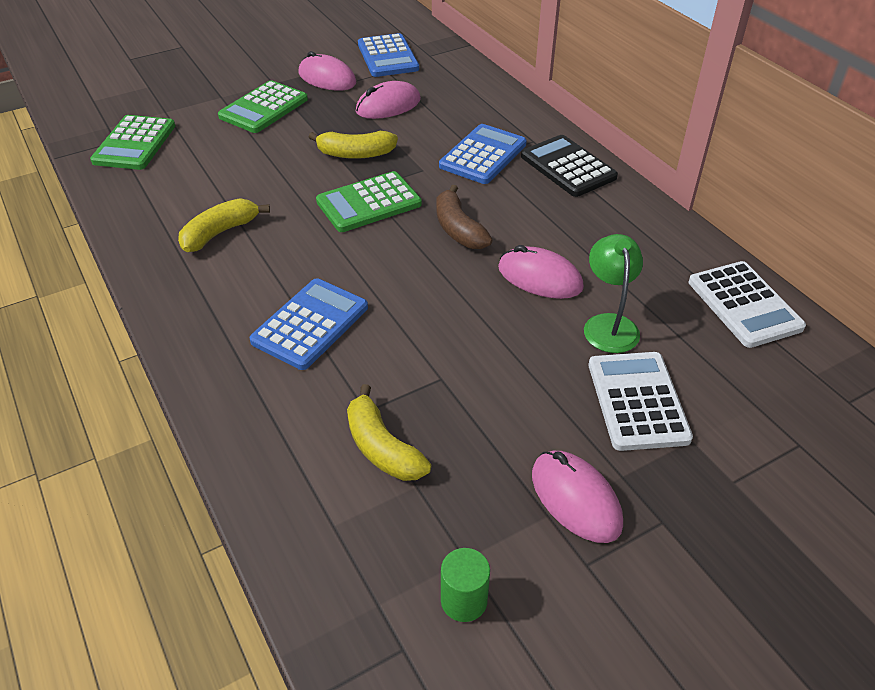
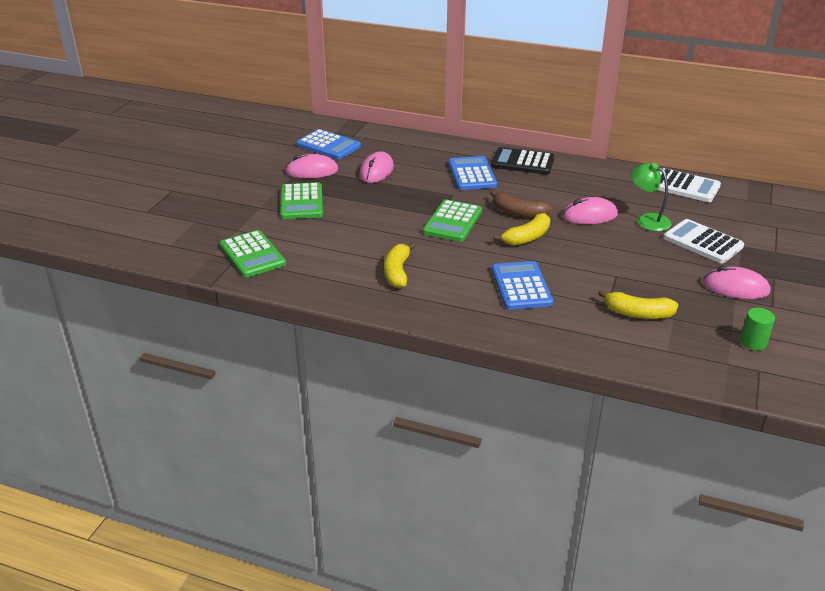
camera: 40 degrees left, 10 degrees down
(355, 154) = (402, 202): yellow banana -> yellow banana (527, 238)

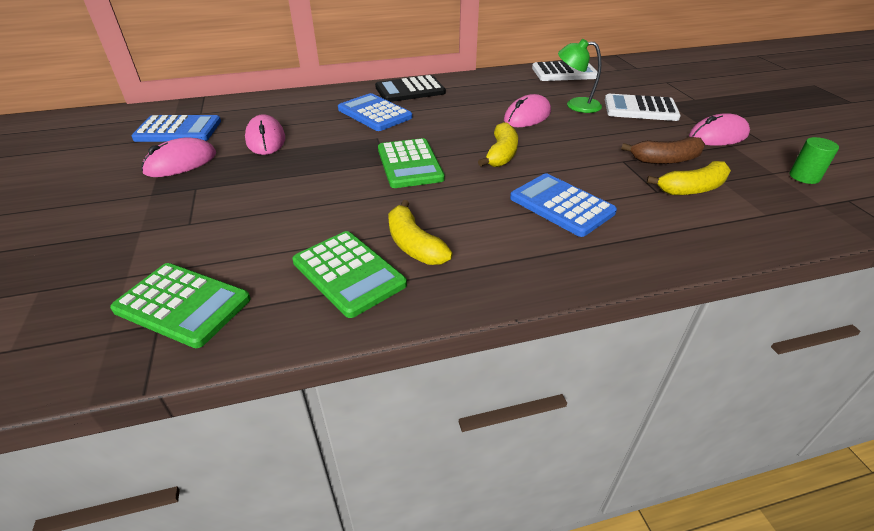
camera: 35 degrees left, 5 degrees up
(301, 202) = (199, 203): green calculator -> green calculator (349, 273)
(518, 213) = (463, 134): brown banana -> brown banana (665, 160)

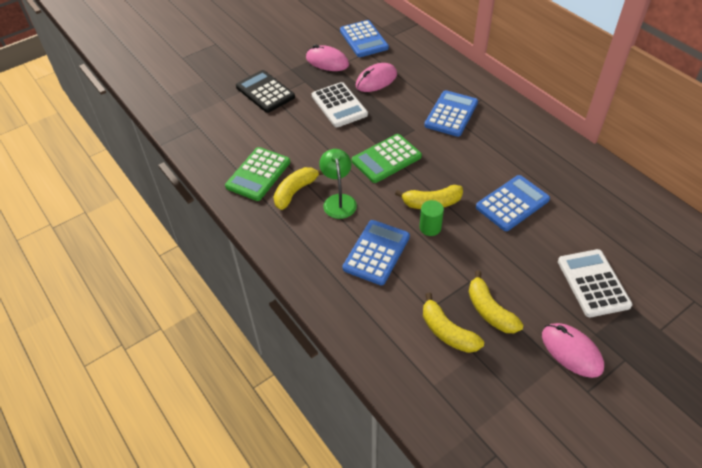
camera: 70 degrees right, 10 degrees up
(183, 305) = (212, 128): green calculator -> none
(410, 90) = (509, 118): black calculator -> black calculator (265, 92)
(527, 116) = (512, 203): pink mouse -> blue calculator
(564, 72) = (643, 209): white calculator -> white calculator (339, 105)
(576, 105) = (563, 232): green lamp -> green lamp (338, 201)
(665, 160) = (489, 311): brown banana -> yellow banana
(804, 177) = (523, 422): green cylinder -> green cylinder (430, 227)

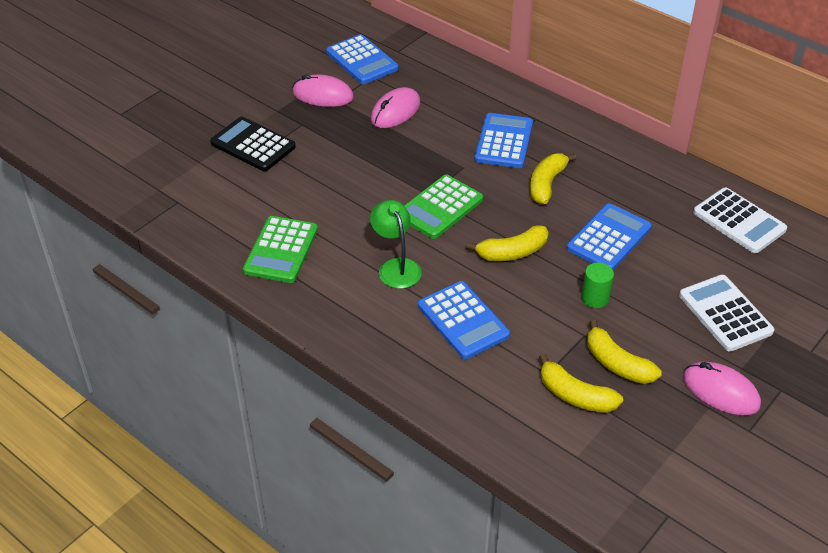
camera: 15 degrees left, 5 degrees down
(295, 192) = (337, 264): yellow banana -> yellow banana (546, 184)
(339, 105) = (357, 149): white calculator -> white calculator (739, 221)
(376, 252) = (463, 320): blue calculator -> blue calculator turned 135 degrees clockwise
(430, 227) = (519, 281): green cylinder -> green cylinder (595, 298)

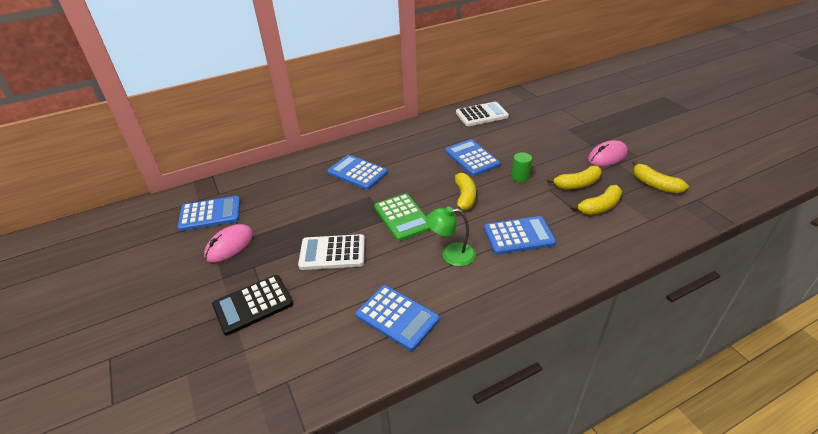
camera: 65 degrees left, 5 degrees down
(281, 250) = (397, 317): green calculator -> blue calculator
(395, 111) = (285, 212): pink mouse -> none
(546, 184) = (410, 167): yellow banana -> yellow banana (655, 184)
(725, 313) = (549, 138): white calculator -> white calculator (332, 253)

